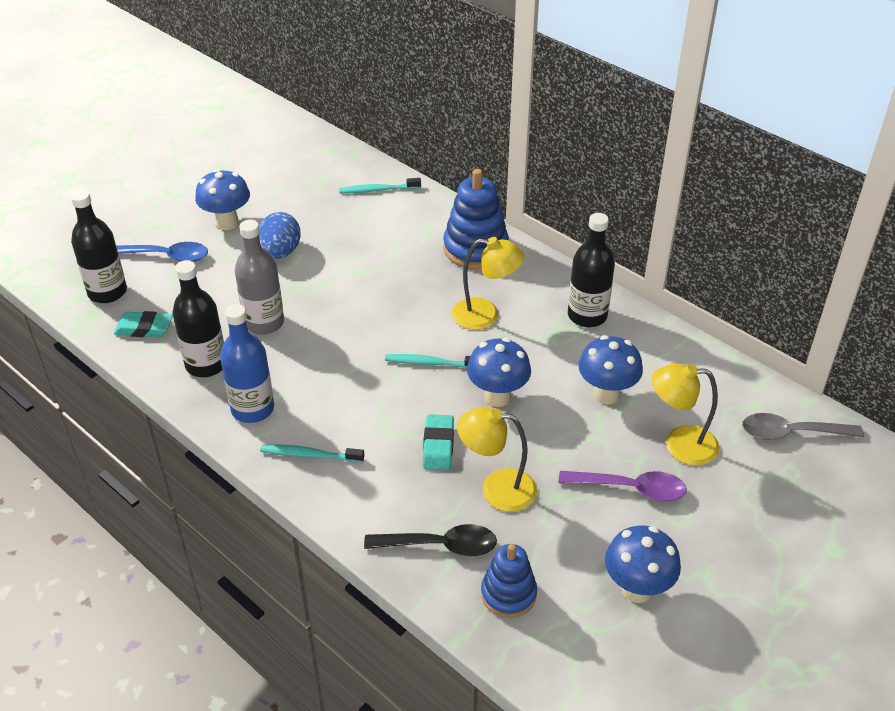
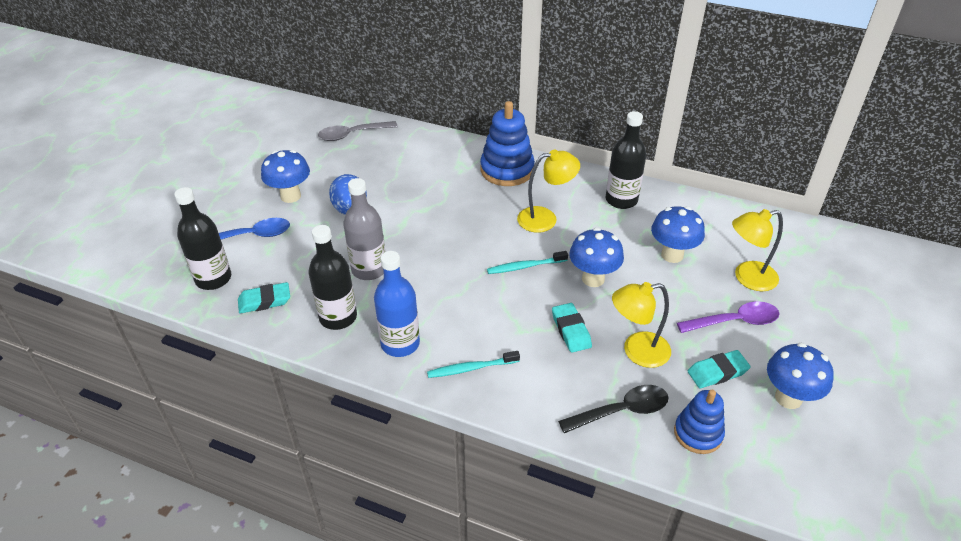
camera: 20 degrees left, 0 degrees up
(378, 190) = (403, 143): turquoise toothbrush -> none
(573, 537) = (717, 372): none -> turquoise eraser
(791, 433) = (816, 248): grey spoon -> grey spoon (352, 134)

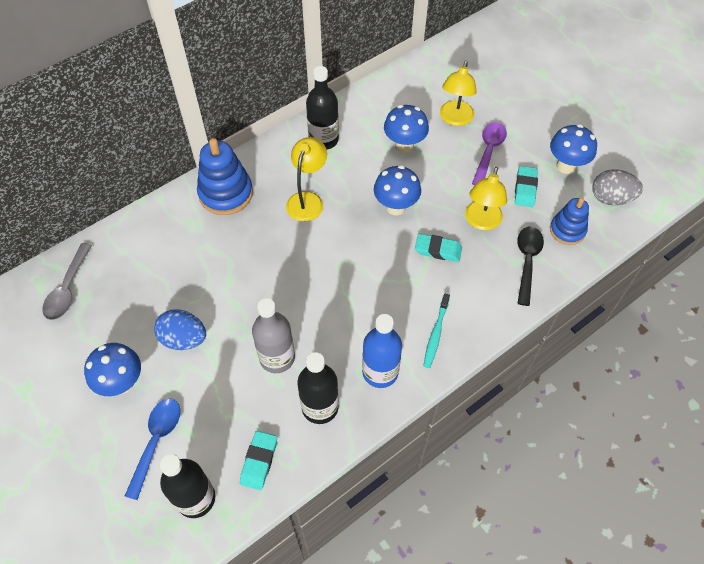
camera: 60 degrees left, 15 degrees up
(525, 266) = (352, 243): turquoise toothbrush -> none
(787, 461) = (611, 198): none -> grey egg

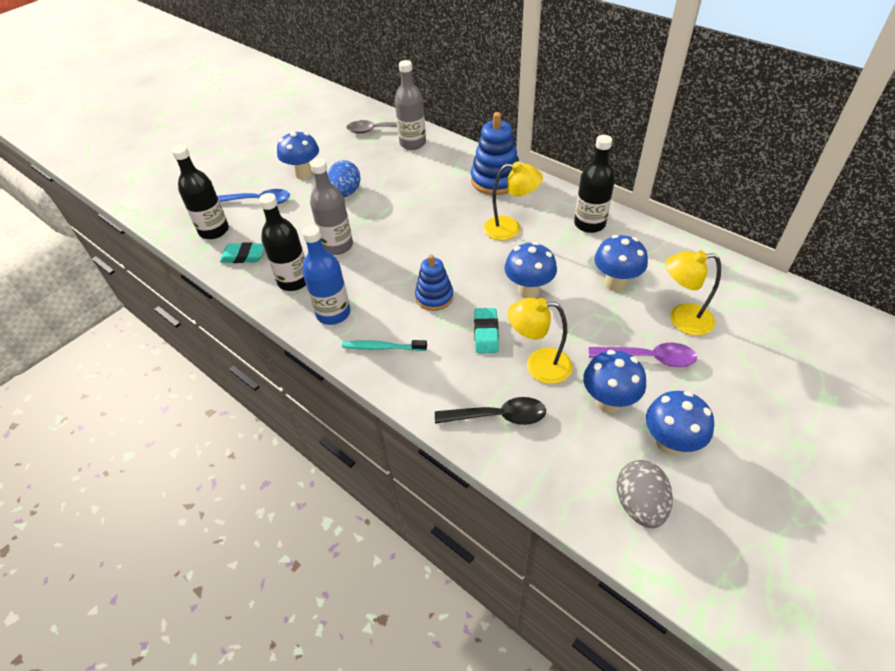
camera: 80 degrees right, 10 degrees down
(117, 255) = (412, 143): none -> grey bottle
(525, 189) = (608, 402): turquoise eraser -> blue mushroom
(567, 230) = (561, 455): blue stacking toy -> blue stacking toy (434, 297)

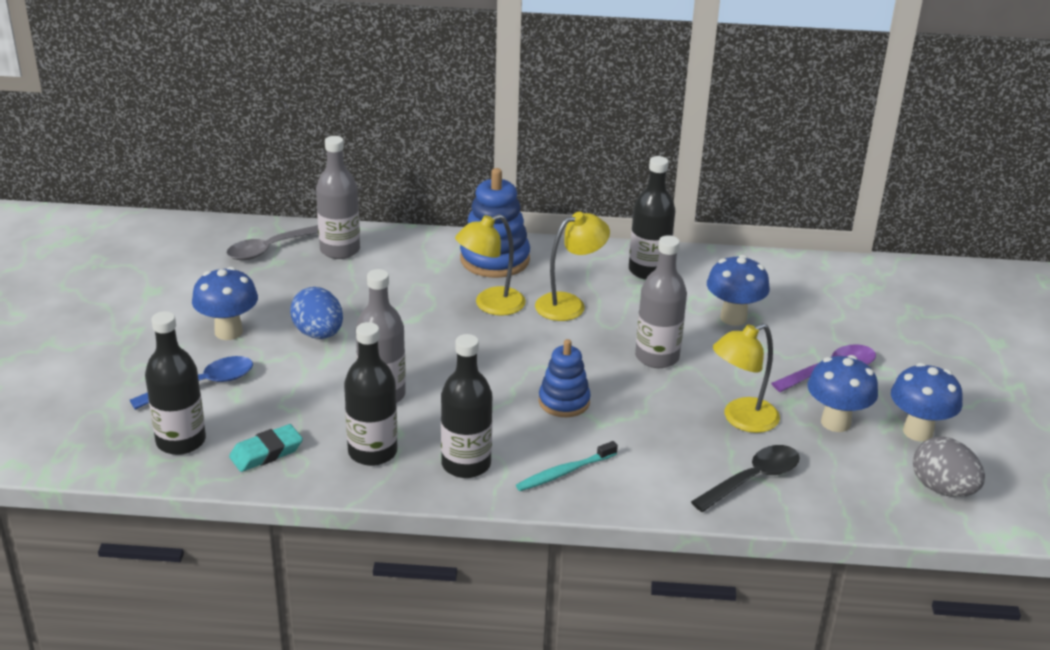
camera: 40 degrees left, 15 degrees down
(333, 313) = (466, 464): blue bottle -> black bottle
(486, 333) = (658, 413): turquoise eraser -> none
(528, 291) = (657, 357): blue mushroom -> grey bottle
(681, 319) = (825, 326): yellow lamp -> yellow lamp (490, 305)

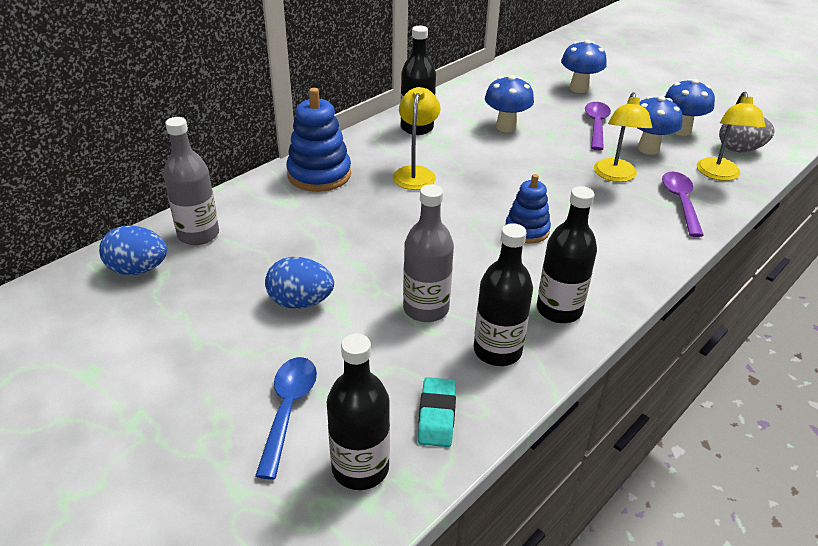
camera: 50 degrees left, 5 degrees up
(228, 332) = (227, 353): blue mushroom -> blue mushroom (579, 88)
(270, 249) = (138, 269): grey spoon -> blue egg
(490, 305) = (373, 203): yellow lamp -> yellow lamp (719, 175)
(564, 472) = (609, 270): turquoise toothbrush -> none
(657, 357) = (516, 171): grey bottle -> none
(753, 479) = (680, 202): black spoon -> purple spoon

